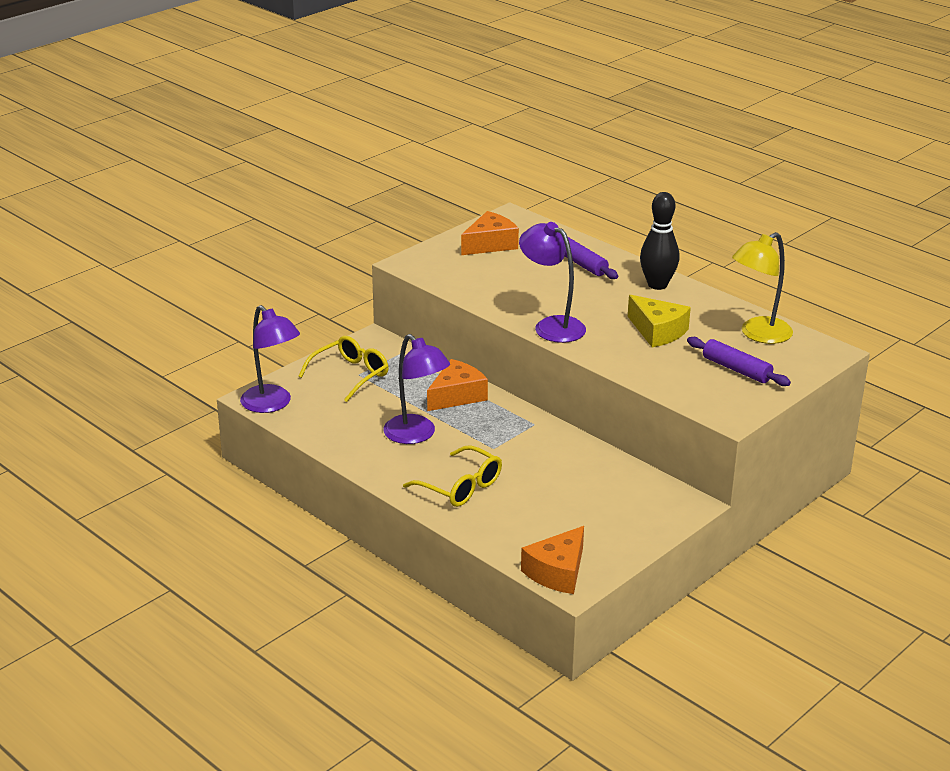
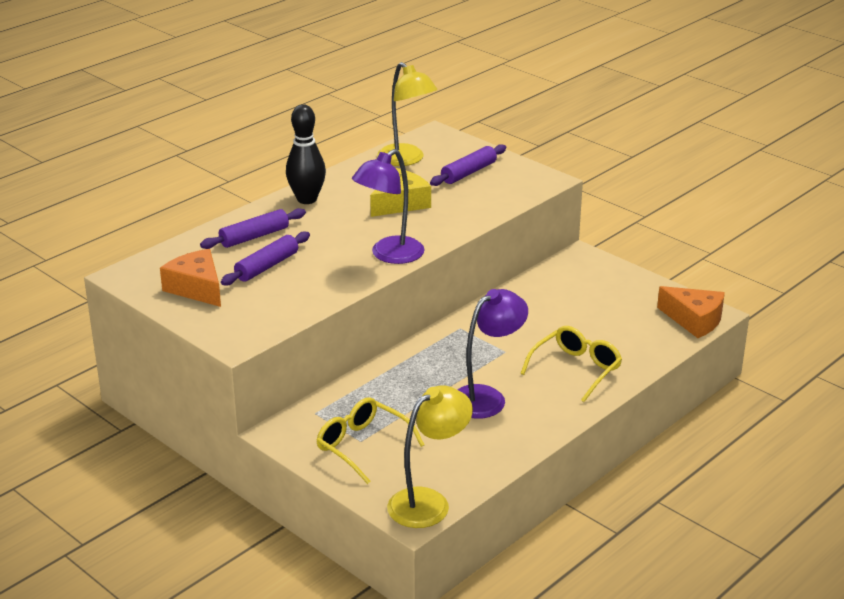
camera: 90 degrees left, 0 degrees up
(272, 404) = (428, 502): purple lamp -> yellow lamp
(457, 396) = (408, 373): orange cheese -> none
(527, 271) = (267, 266): none -> purple rolling pin

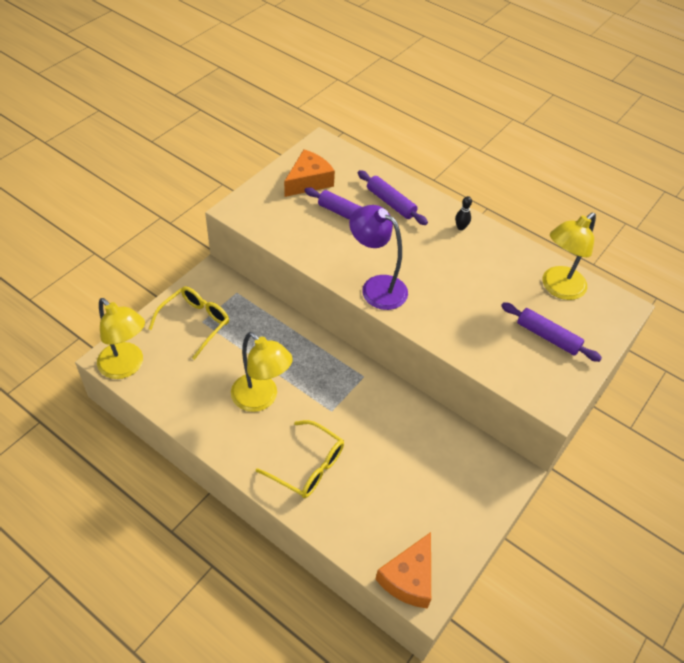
camera: 80 degrees right, 20 degrees up
(307, 199) = (461, 227): black bowling pin -> black bowling pin, size x0.45
(401, 203) = (470, 289): yellow cheese -> none
(486, 397) = (261, 399): purple lamp -> yellow lamp

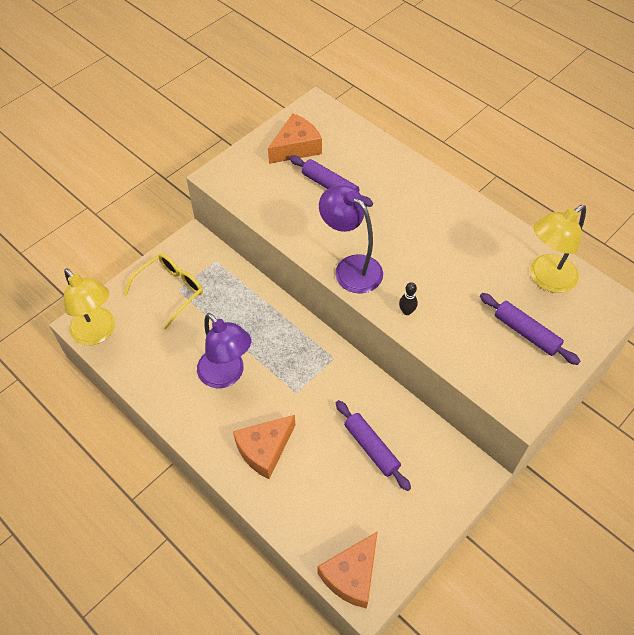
camera: 10 degrees right, 5 degrees up
(261, 399) = (226, 375): yellow lamp -> purple lamp
(307, 466) = (264, 449): yellow glasses -> orange cheese
(390, 203) = (379, 175): purple rolling pin -> purple rolling pin (371, 448)
(461, 227) = (450, 205): black bowling pin -> black bowling pin (406, 311)

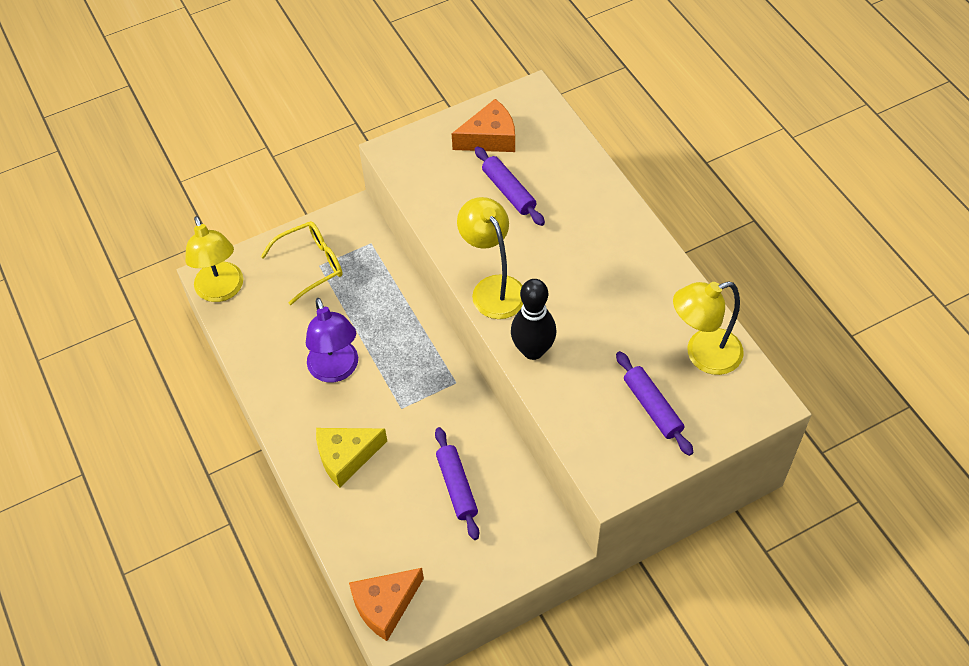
camera: 20 degrees right, 0 degrees up
(264, 449) = (346, 457): orange cheese -> yellow cheese
(350, 268) = (493, 288): purple lamp -> yellow lamp
(406, 311) = (533, 350): black bowling pin -> black bowling pin, size x2.20

